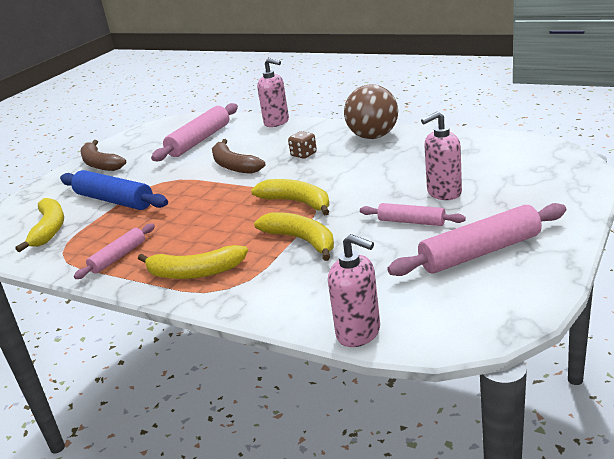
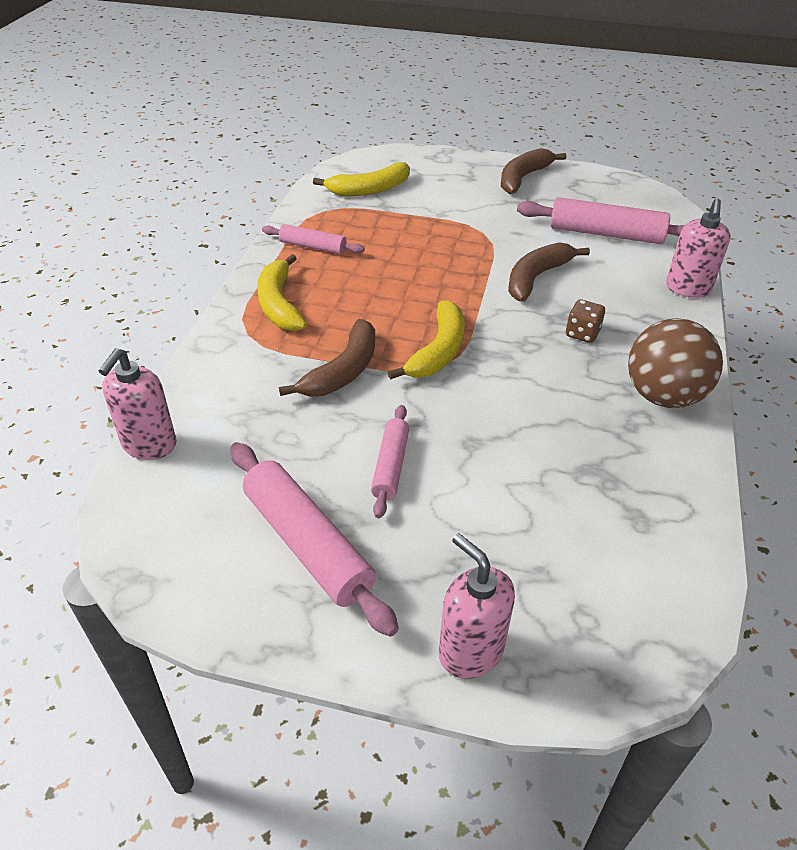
camera: 70 degrees right, 15 degrees up
(114, 200) = (433, 212): blue rolling pin -> none
(301, 240) = (343, 371): yellow banana -> brown banana
(444, 193) = (479, 495): pink soap dispenser -> pink soap dispenser (470, 651)

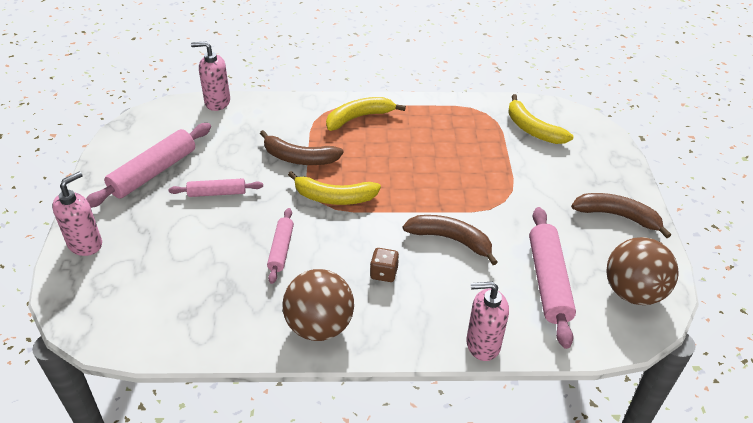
camera: 75 degrees right, 0 degrees up
(313, 247) = (434, 118): pink rolling pin -> pink rolling pin (281, 249)
(624, 196) = (632, 292): none -> brown ball

